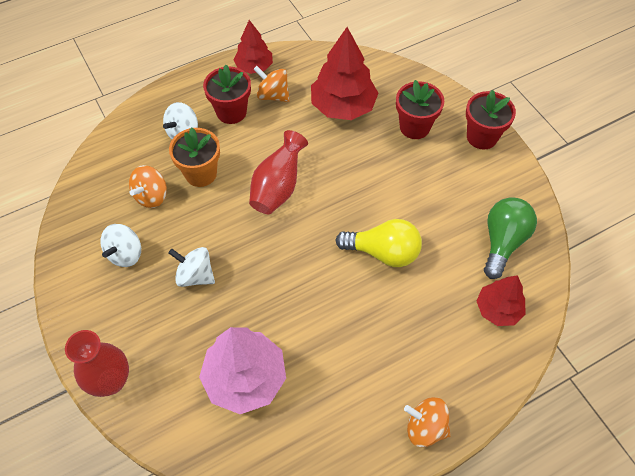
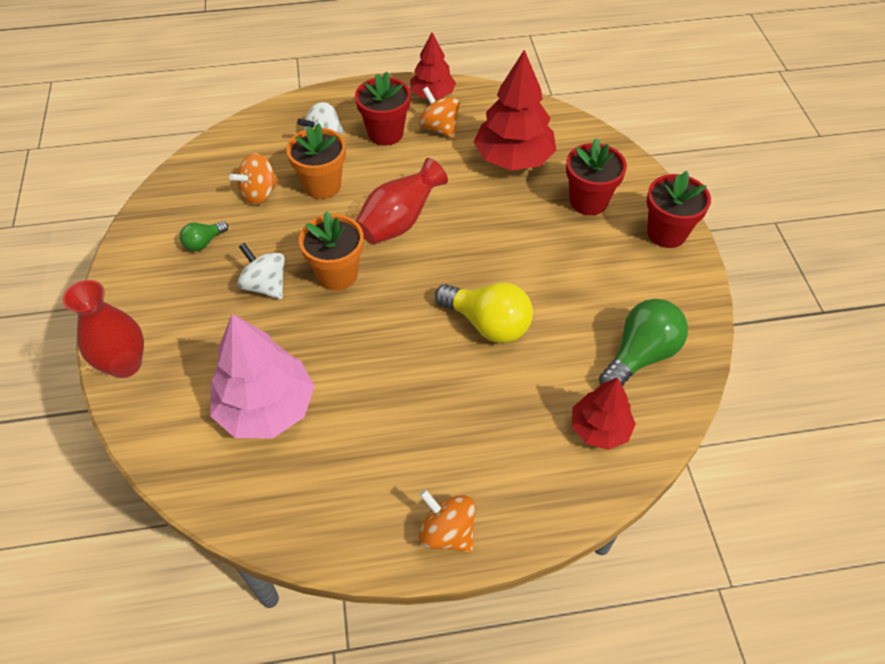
camera: 20 degrees right, 5 degrees down
(125, 254) = (204, 242): white spinning top -> green light bulb
(249, 248) = (337, 274): none -> orange flower pot

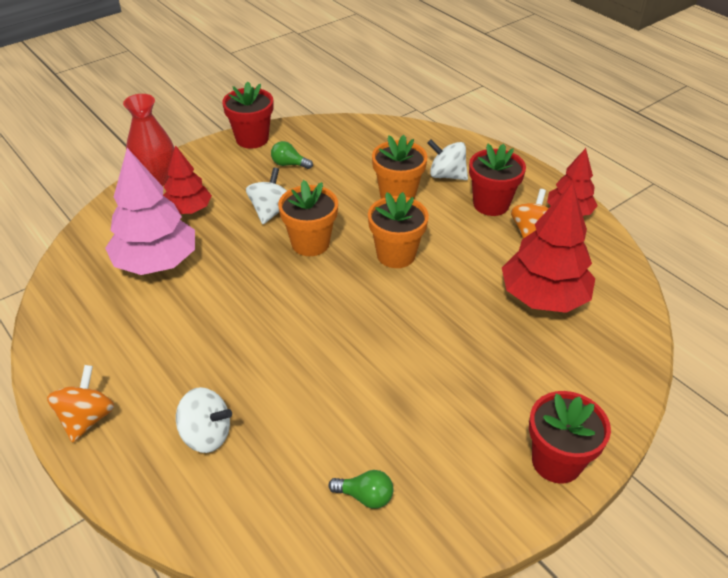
camera: 60 degrees right, 10 degrees down
(259, 193) = (359, 168): orange spinning top -> none
(399, 222) = (396, 255): red vase -> orange flower pot
(488, 324) = (324, 358): yellow light bulb -> none
(522, 440) = (206, 435): none -> white spinning top
(588, 201) = (540, 375): red flower pot -> red flower pot (252, 139)
(599, 429) = (251, 493): red tree -> red tree (188, 210)
(640, 355) = (365, 496): green light bulb -> green light bulb, size x0.52

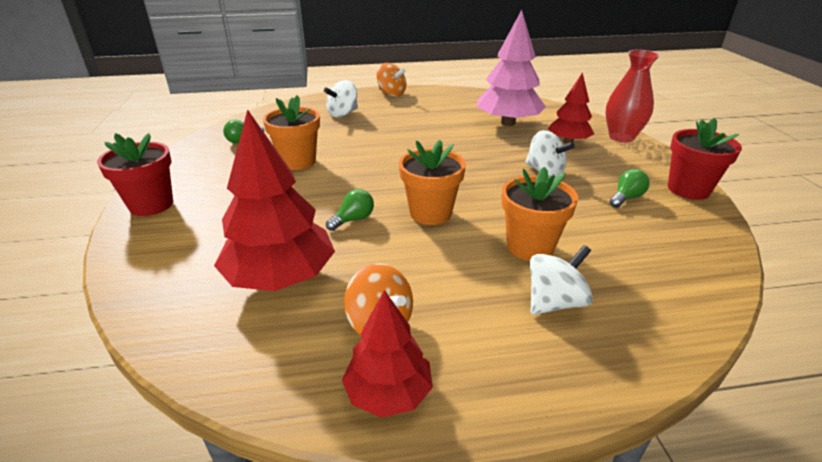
camera: 120 degrees right, 10 degrees down
(310, 243) = (483, 178): orange flower pot -> orange flower pot (298, 161)
(444, 295) = (353, 220): none -> green light bulb
(491, 204) = (464, 315): red flower pot -> none

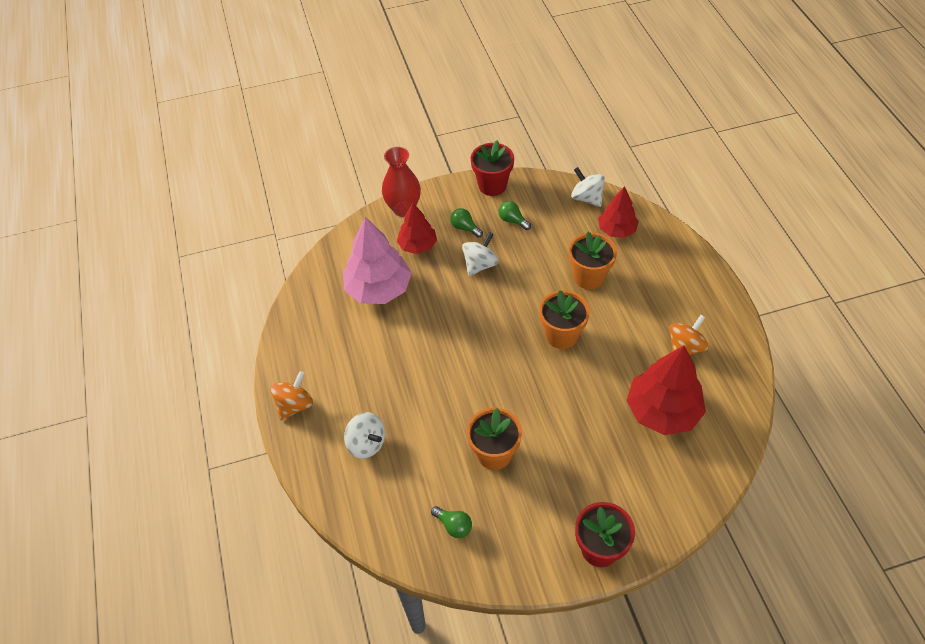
camera: 95 degrees left, 20 degrees up
(353, 220) = (583, 384): green light bulb -> green light bulb (465, 228)
(388, 393) = (729, 335): red tree -> red tree (616, 230)
(554, 302) = (640, 267): white spinning top -> white spinning top (586, 198)

